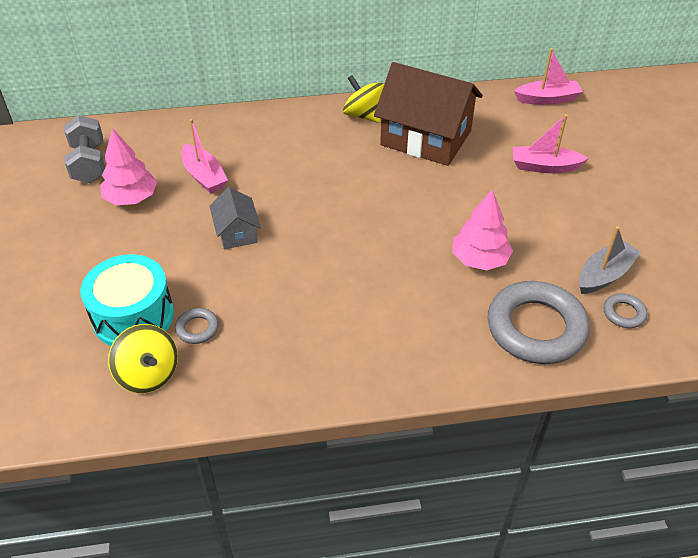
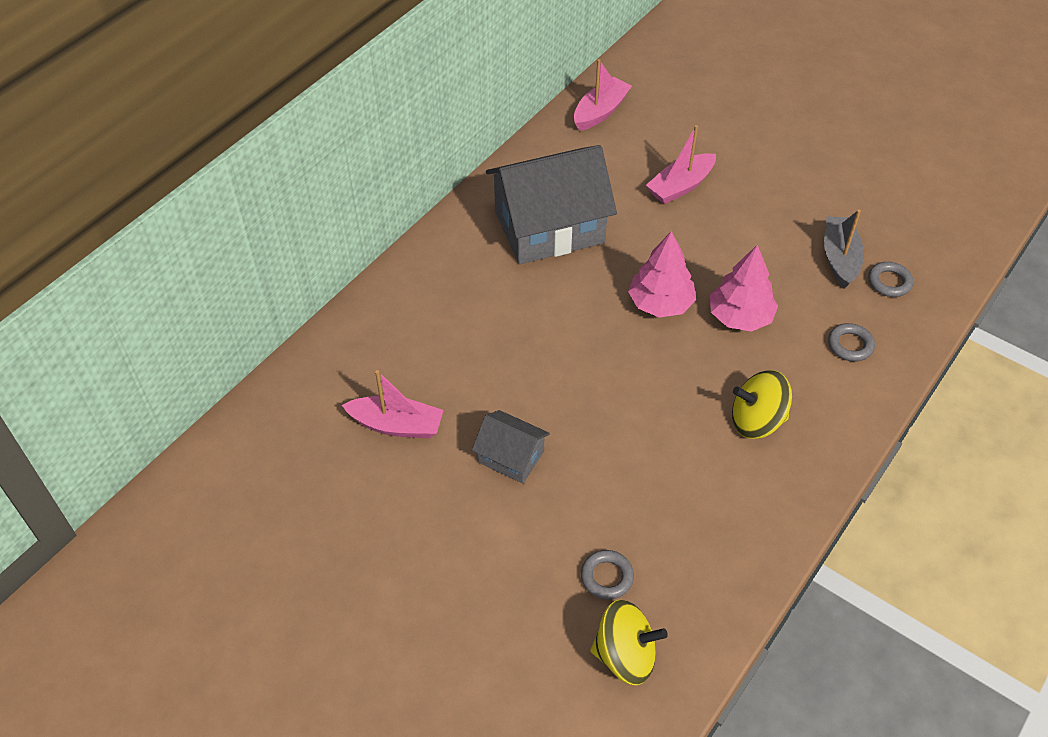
camera: 45 degrees left, 5 degrees up
(89, 164) = (250, 508): grey dumbbell -> none
(131, 198) = (355, 507): pink tree -> pink tree (660, 303)
(133, 316) = (535, 618): turquoise drum -> none
(364, 115) = (461, 242): yellow spinning top -> yellow spinning top (757, 421)
(426, 138) = (549, 227): brown house -> grey house
(536, 328) = (850, 345): grey ring -> grey ring, size x0.43

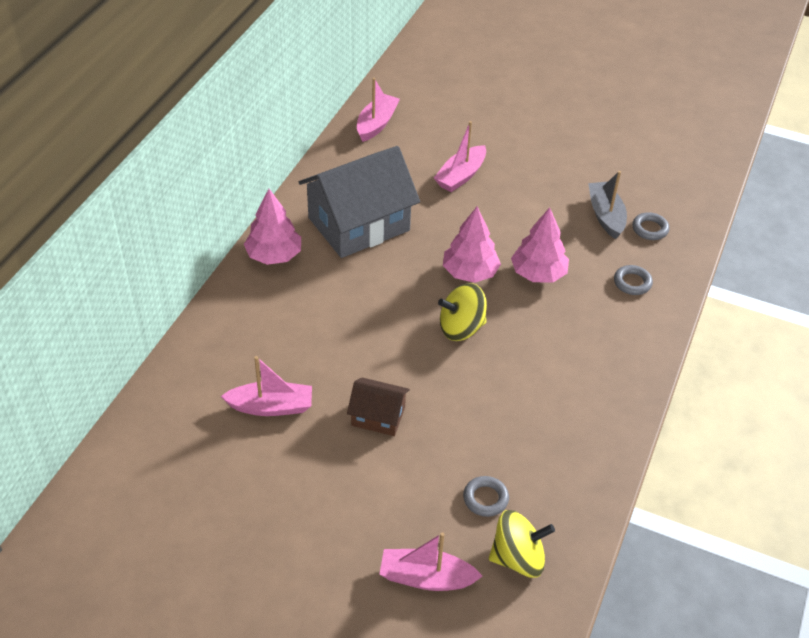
camera: 15 degrees left, 5 degrees down
(446, 250) = (274, 255): none -> pink tree
(511, 457) = (378, 416): grey house -> brown house
(514, 658) = (426, 578): none -> pink boat
(757, 421) = (574, 354): yellow spinning top -> yellow spinning top (461, 328)

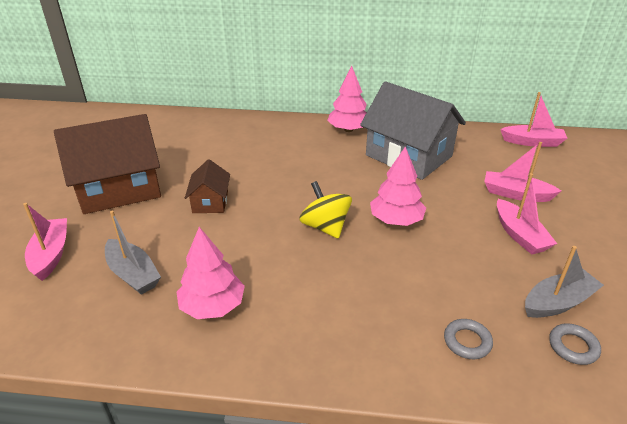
camera: 75 degrees right, 10 degrees down
(271, 406) = (206, 156): pink boat -> pink boat (519, 235)
(310, 506) = (119, 189): none -> brown house
(485, 499) = (133, 274): grey ring -> grey boat
(518, 558) = (67, 305): yellow spinning top -> none
(538, 273) = (426, 263): pink tree -> pink tree (212, 306)

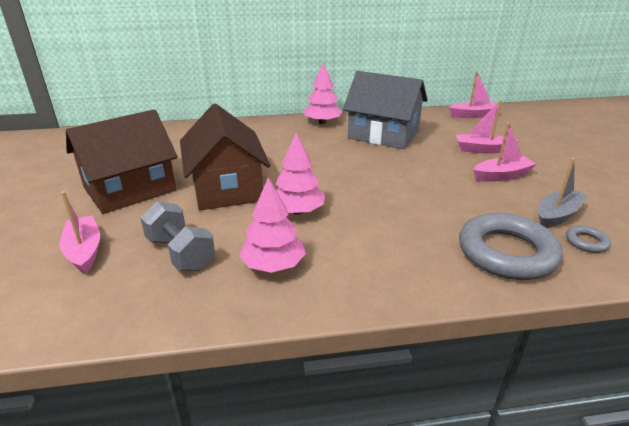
camera: 15 degrees left, 5 degrees down
(133, 274) = (180, 253): grey boat -> grey dumbbell
(210, 202) = (227, 188): brown house -> brown house, size x2.05
(325, 227) = (342, 192): yellow spinning top -> none
(396, 220) = (399, 179): pink tree -> pink tree (298, 211)
(467, 341) = (506, 253): grey ring -> grey ring, size x2.31
(519, 235) = (501, 175): pink boat -> pink boat turned 75 degrees counterclockwise

